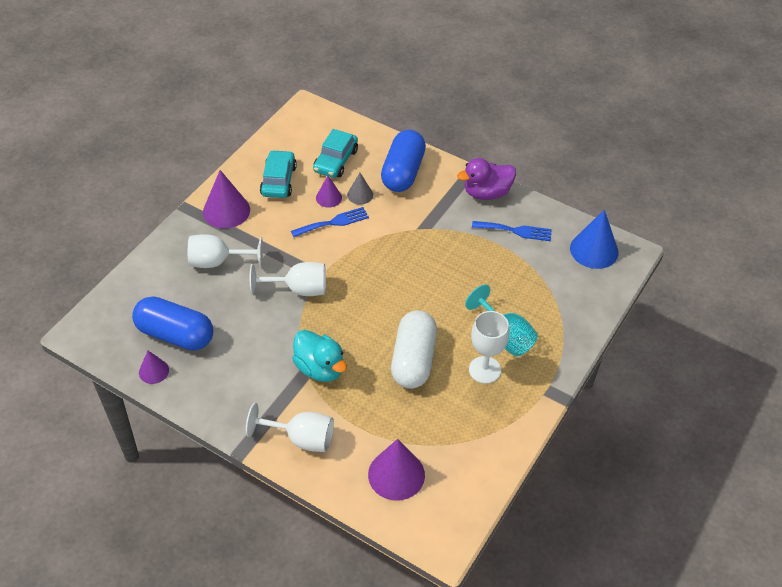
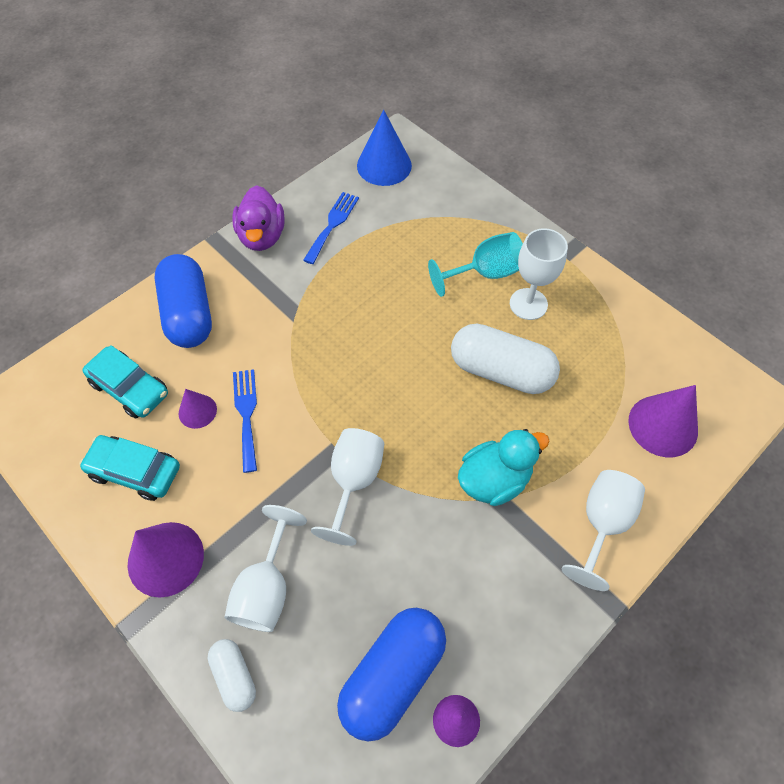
camera: 75 degrees left, 10 degrees up
(163, 260) = (234, 676): none -> white capsule
(360, 195) = (208, 371): grey cone -> none
(403, 172) = (189, 314): blue capsule -> blue capsule turned 45 degrees clockwise

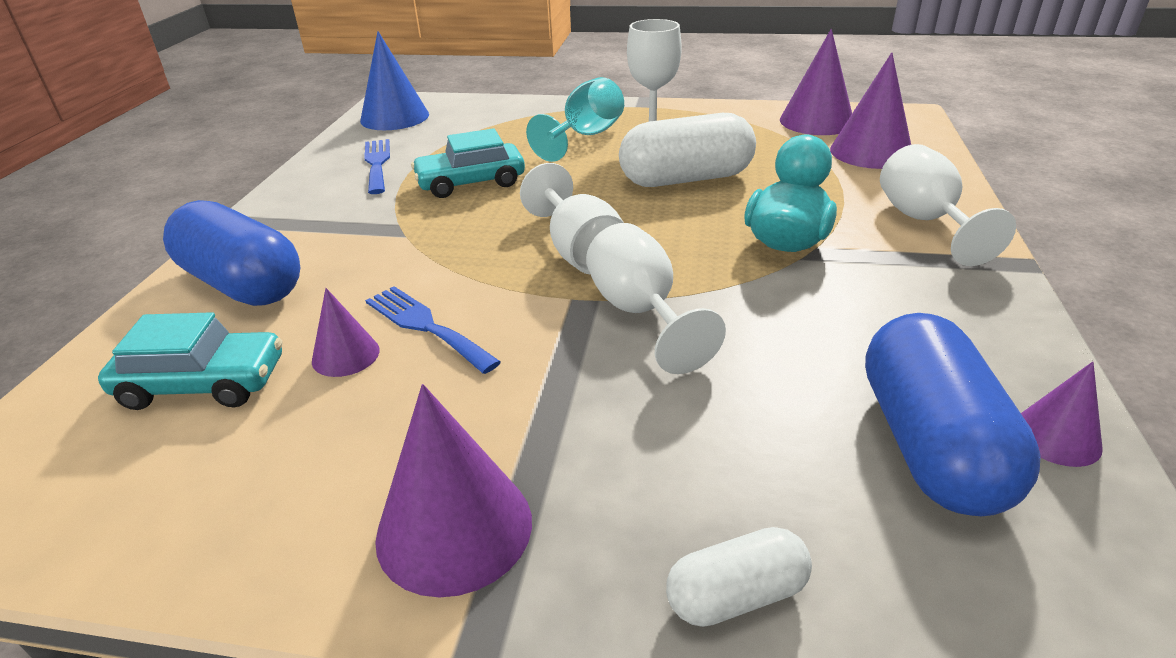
camera: 35 degrees left, 25 degrees down
(135, 471) = (295, 461): turquoise car -> turquoise car (471, 182)
(234, 676) = (736, 595): white capsule -> white capsule turned 45 degrees counterclockwise
(262, 236) = (292, 197): purple duck -> none
(266, 588) = (655, 464): white goblet -> white goblet (580, 252)
(670, 360) = (816, 121): none -> purple cone

